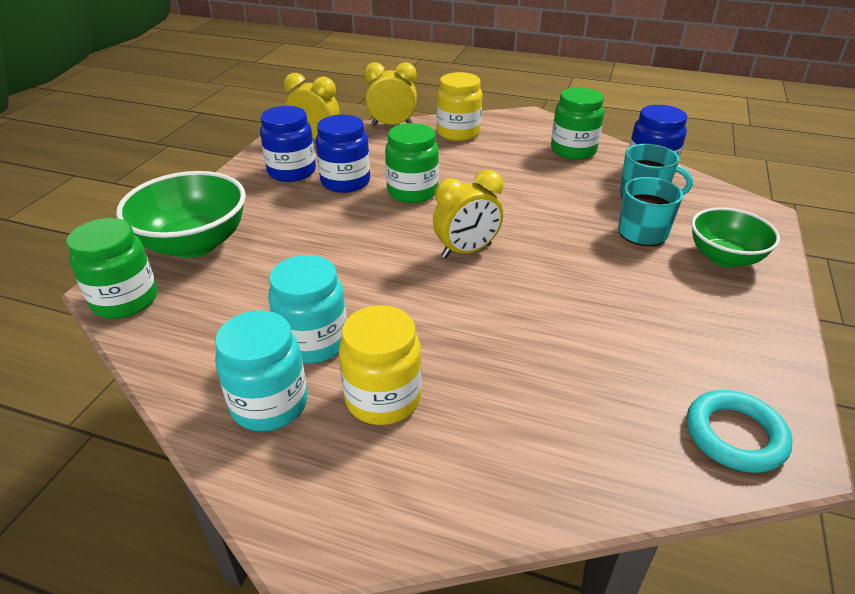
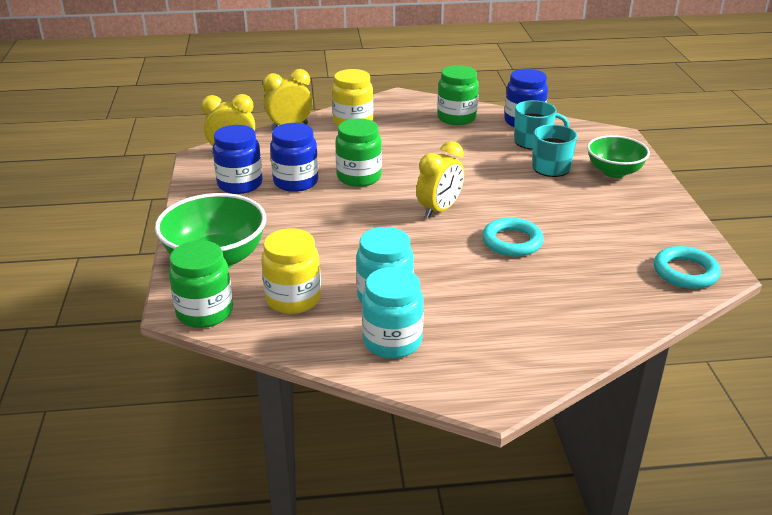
camera: 25 degrees left, 5 degrees down
(383, 398) = (465, 315): yellow jar -> yellow jar (293, 299)
(520, 315) = (512, 242): none -> turquoise ring

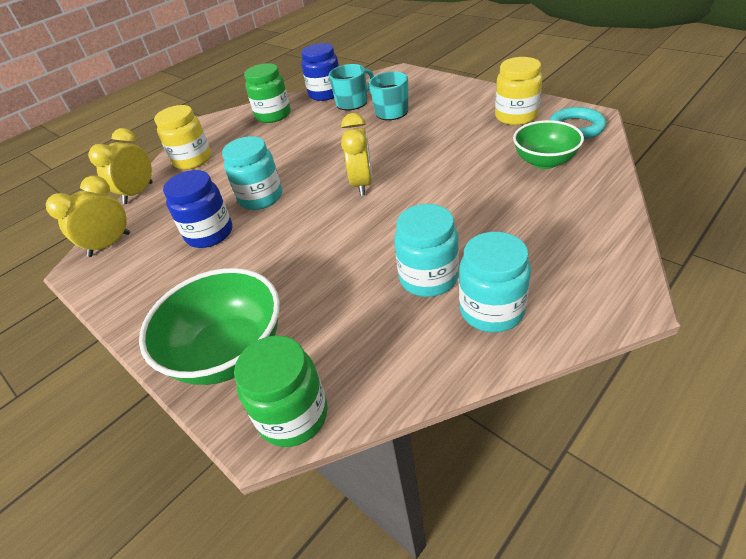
camera: 35 degrees left, 10 degrees up
(240, 184) = (156, 267): blue jar -> none
(293, 299) = (357, 336): yellow jar -> yellow jar (516, 116)
(359, 177) = (260, 198): green jar -> turquoise jar
(512, 242) = (447, 174): turquoise ring -> none
(614, 172) = (433, 93): green bowl -> green bowl (544, 161)

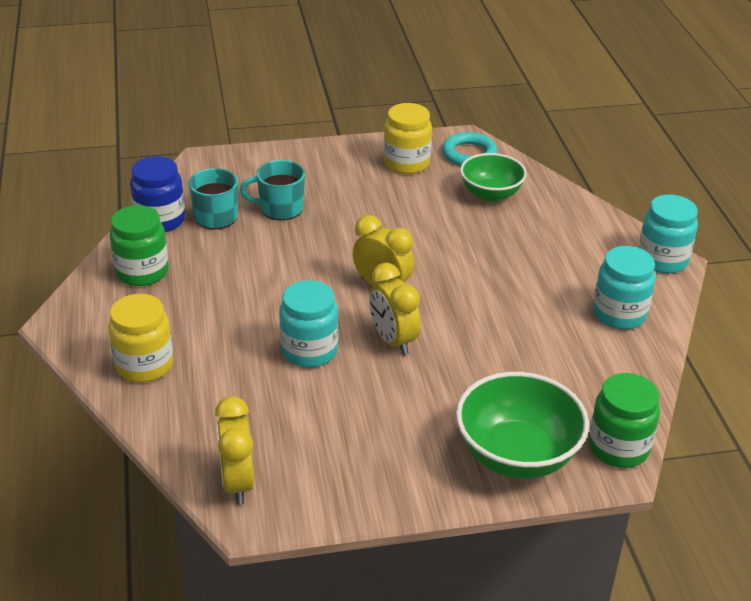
camera: 60 degrees left, 5 degrees down
(138, 193) = (153, 430): yellow clock -> yellow clock (393, 340)
(209, 234) = (325, 406): blue jar -> none
(428, 278) = (554, 321): turquoise jar -> turquoise jar (662, 260)

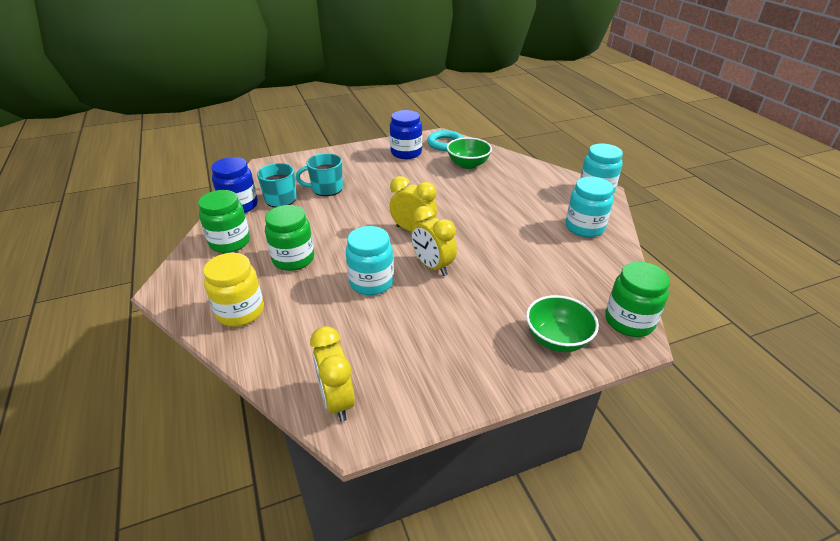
camera: 10 degrees left, 0 degrees up
(218, 306) = (293, 259): none -> green jar
(406, 163) = (406, 153): yellow jar -> blue jar
(517, 455) = (557, 339): green bowl -> green bowl, size x0.66

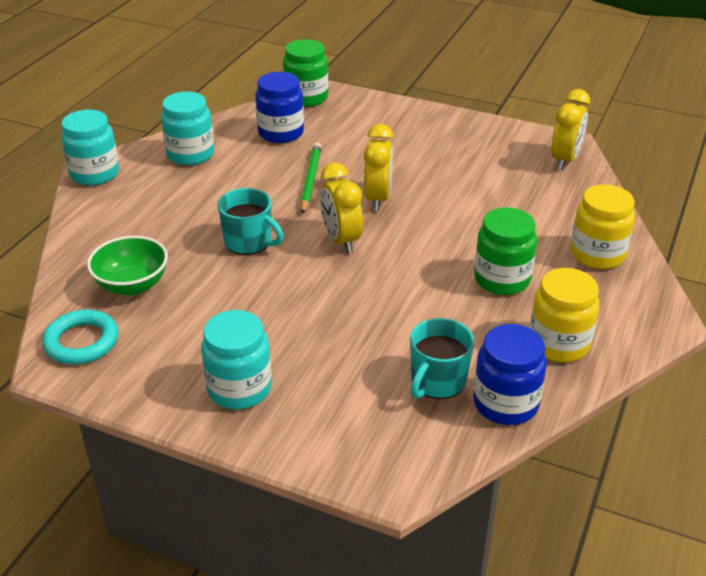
camera: 135 degrees left, 0 degrees up
(230, 242) = (558, 344): green jar -> yellow jar
(326, 189) = (359, 361): turquoise mug -> turquoise mug (249, 242)
(371, 282) = (450, 215): turquoise jar -> turquoise jar (239, 389)
(406, 153) = (161, 360): blue jar -> blue jar (281, 133)
(492, 254) = (310, 180): none -> green pencil
(557, 339) = (371, 114): green bowl -> none

